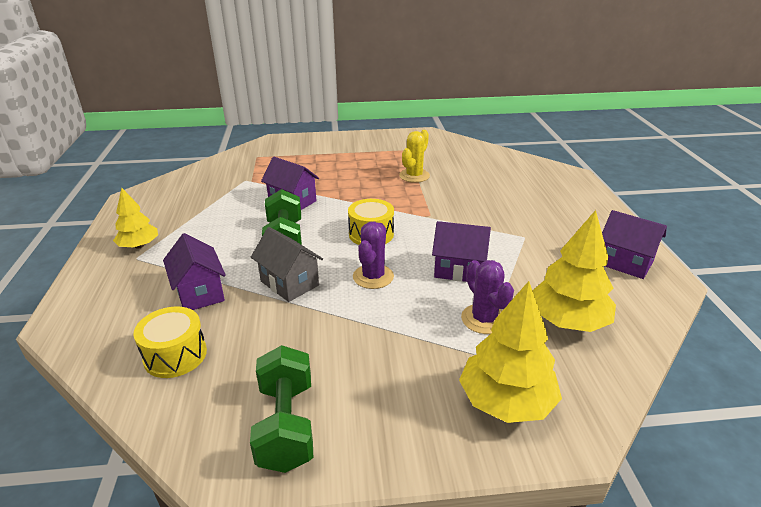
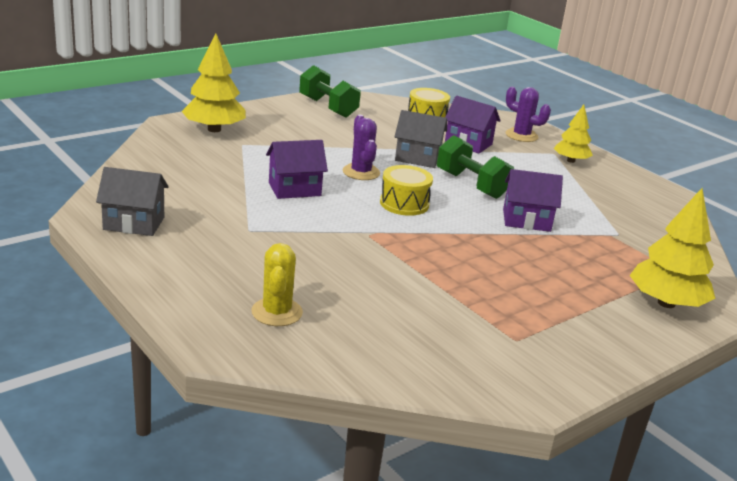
camera: 145 degrees right, 5 degrees down
(414, 176) = (445, 287): yellow cactus -> yellow cactus (277, 312)
(484, 319) = (251, 161): purple cactus -> purple cactus (521, 135)
(568, 321) = (184, 170): yellow tree -> yellow tree (666, 303)
(625, 263) = (134, 223): purple house -> grey house

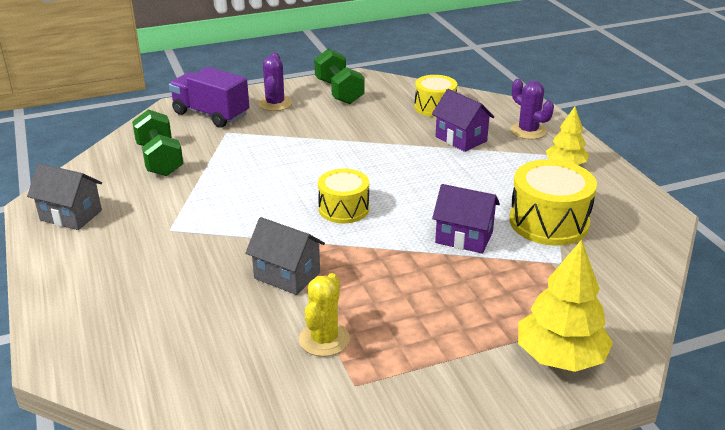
camera: 20 degrees right, 5 degrees up
(214, 129) = (211, 114): yellow tree -> purple truck
(277, 312) = (135, 325): yellow cactus -> yellow cactus (324, 339)
(294, 189) = (244, 186): purple house -> none
(361, 172) = (323, 169): purple cactus -> purple cactus (275, 104)
(417, 158) = (393, 155): grey house -> grey house (287, 275)
(471, 185) = (431, 190): green dumbbell -> green dumbbell (160, 160)
(587, 205) = (548, 222): none -> yellow drum

